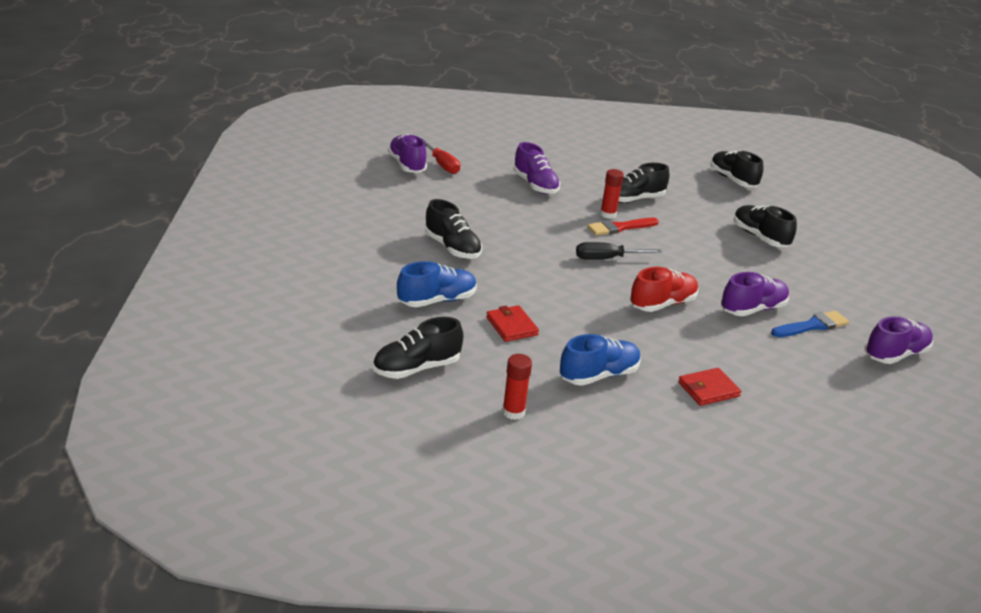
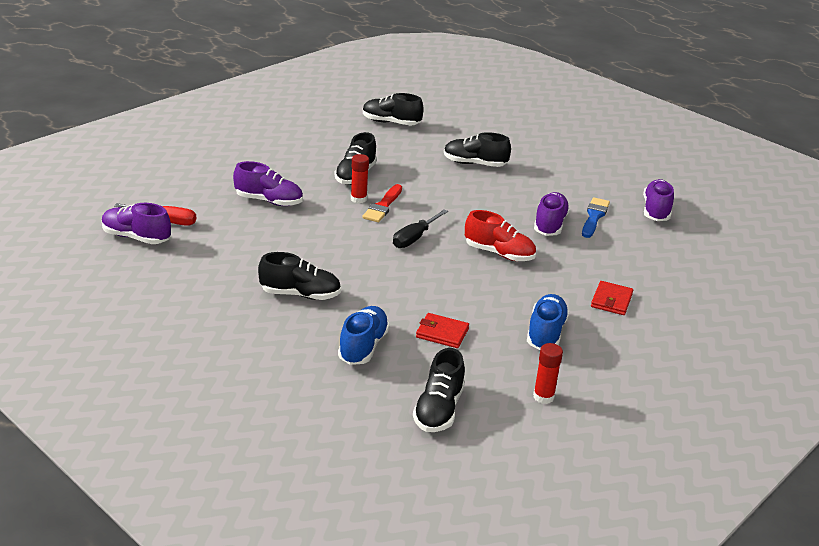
camera: 45 degrees left, 0 degrees up
(662, 304) = (499, 253): red shoe -> red shoe turned 105 degrees clockwise

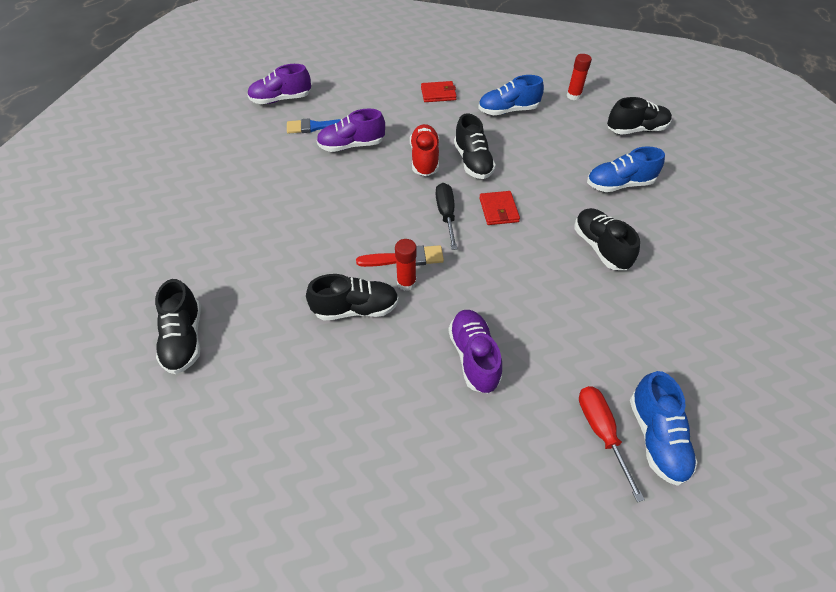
camera: 115 degrees left, 20 degrees up
(136, 237) = (656, 437): purple shoe -> blue shoe
(414, 238) = (446, 214): black screwdriver -> black screwdriver turned 105 degrees counterclockwise
(442, 333) = (560, 154): red wallet -> red wallet (498, 210)
(474, 164) = (260, 225): black shoe -> black shoe (473, 162)

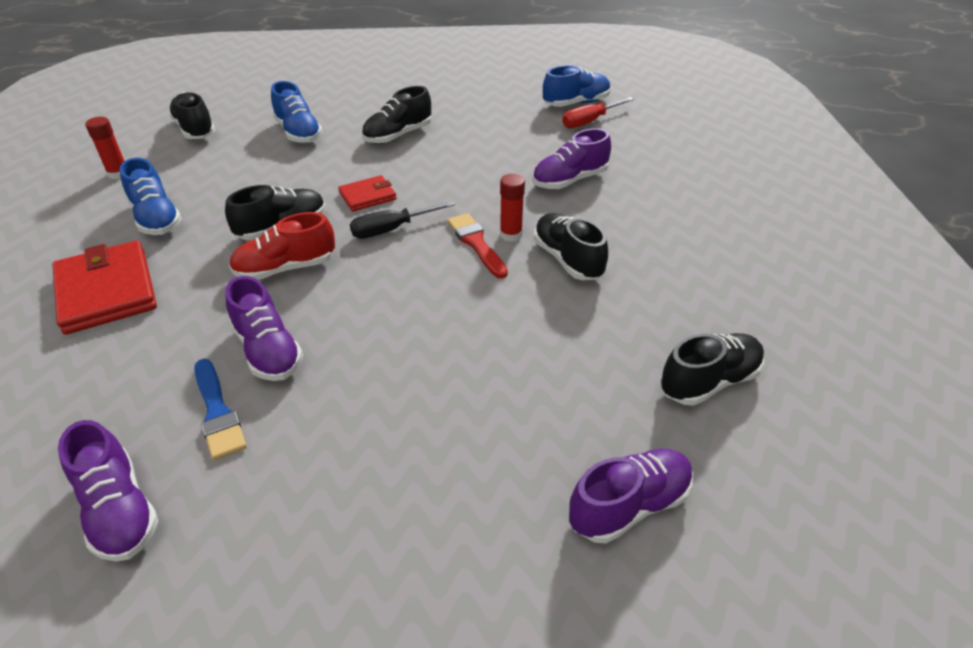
camera: 110 degrees left, 10 degrees down
(144, 258) = (629, 506): none -> purple shoe
(438, 94) = (106, 291): red wallet -> red wallet, size x1.84

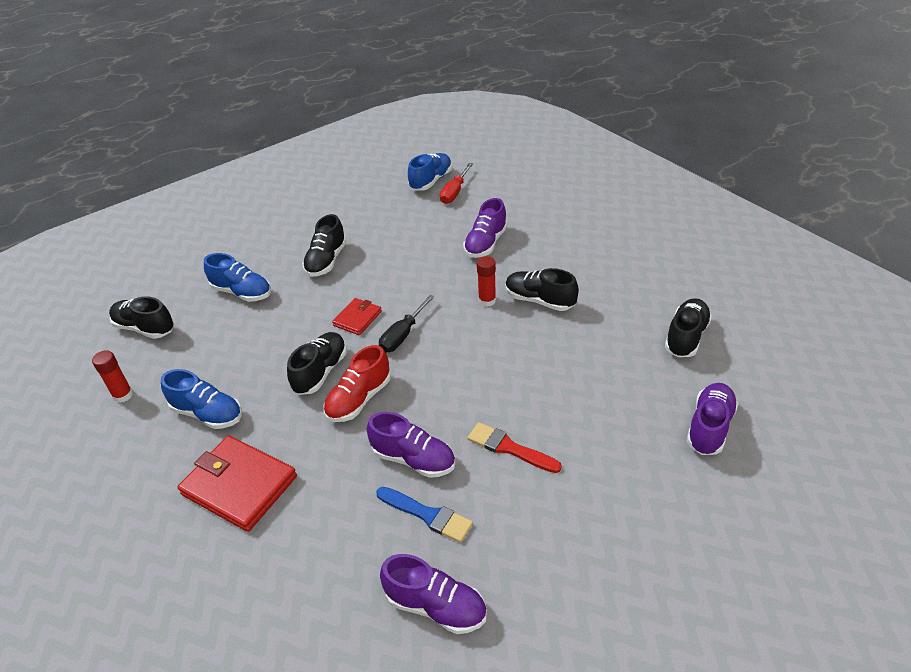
camera: 30 degrees left, 0 degrees up
(476, 243) = (471, 317): red brush -> red brush (509, 448)

